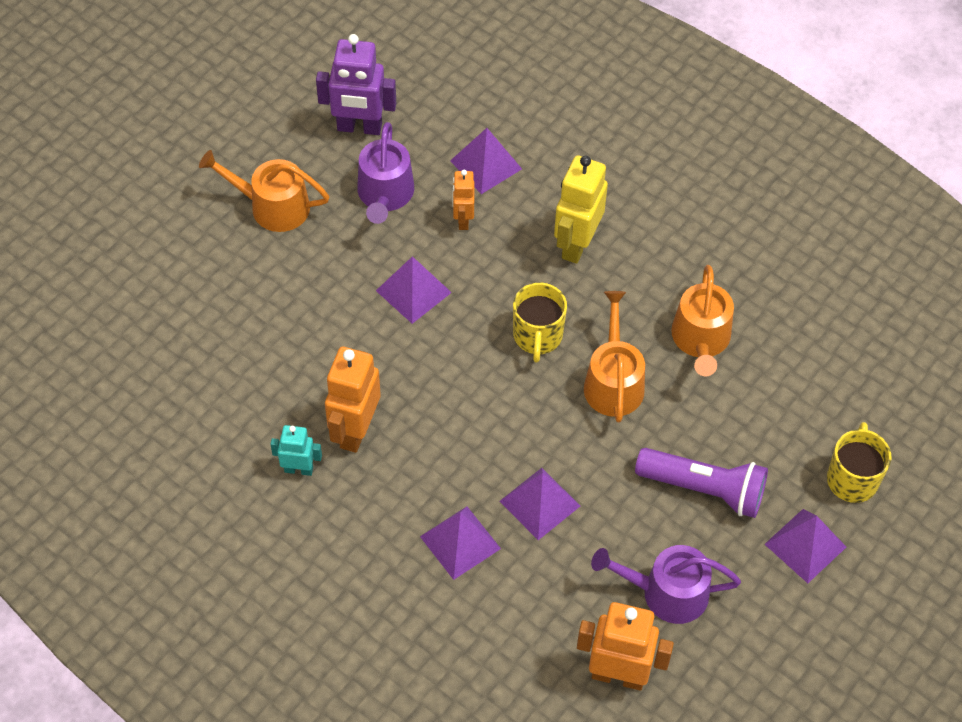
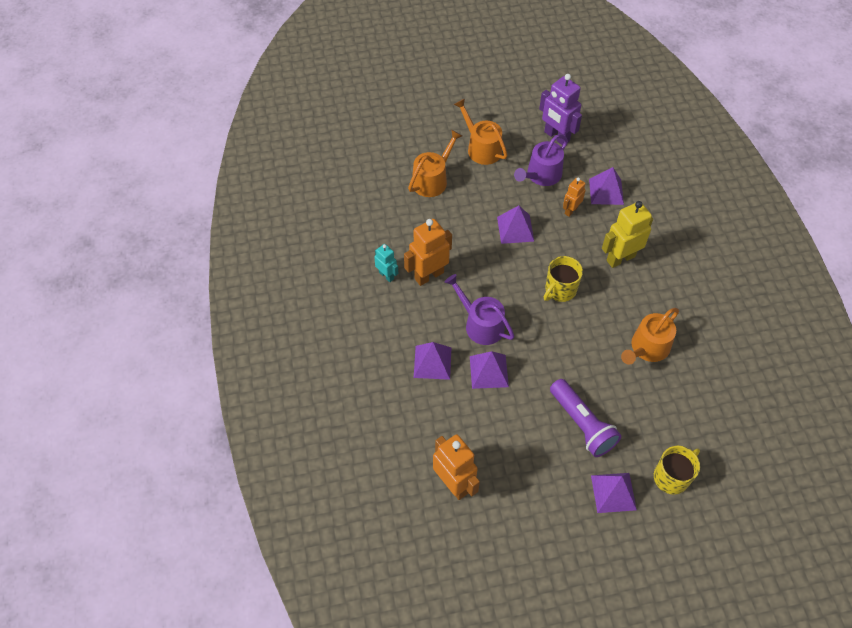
camera: 40 degrees right, 0 degrees up
(613, 381) = (580, 338): orange watering can -> orange watering can (432, 180)
(666, 592) = (515, 461): purple watering can -> purple watering can (480, 324)

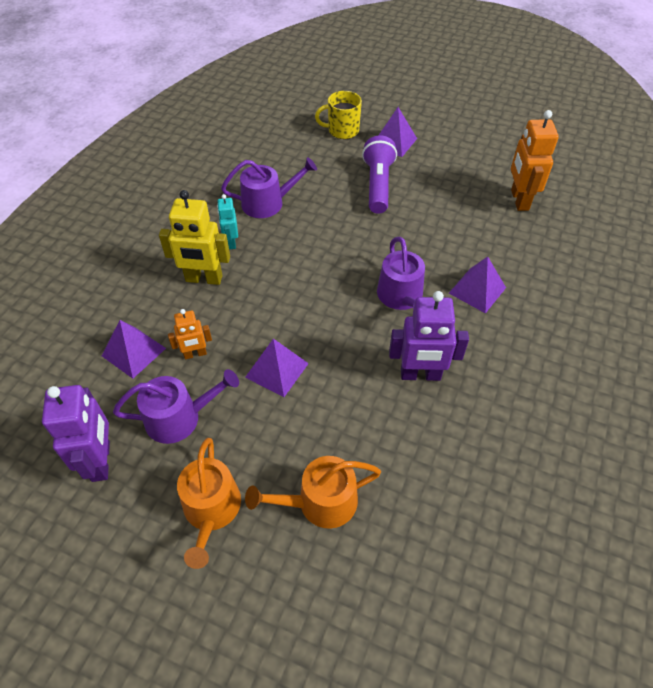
camera: 145 degrees left, 5 degrees down
(386, 275) = (472, 403): turquoise robot -> turquoise robot (231, 242)
(429, 275) = (420, 375): orange robot -> purple robot
(488, 371) = (426, 256): purple pyramid -> none
(560, 290) = (293, 284): yellow mug -> none
(647, 348) = (268, 203): orange watering can -> purple watering can

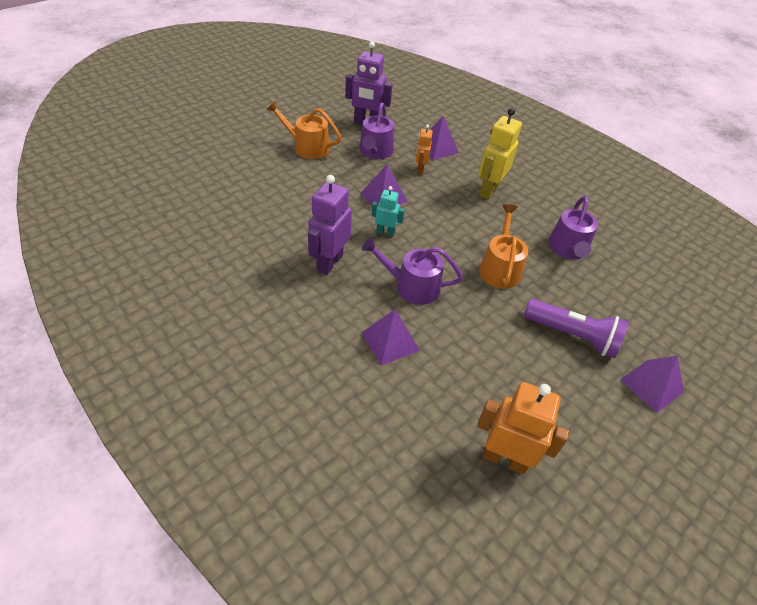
camera: 110 degrees right, 5 degrees down
(231, 242) = (524, 214): turquoise robot -> turquoise robot (385, 232)
(320, 502) = (277, 183): orange watering can -> orange watering can (500, 268)
(342, 130) = (682, 346): yellow mug -> none

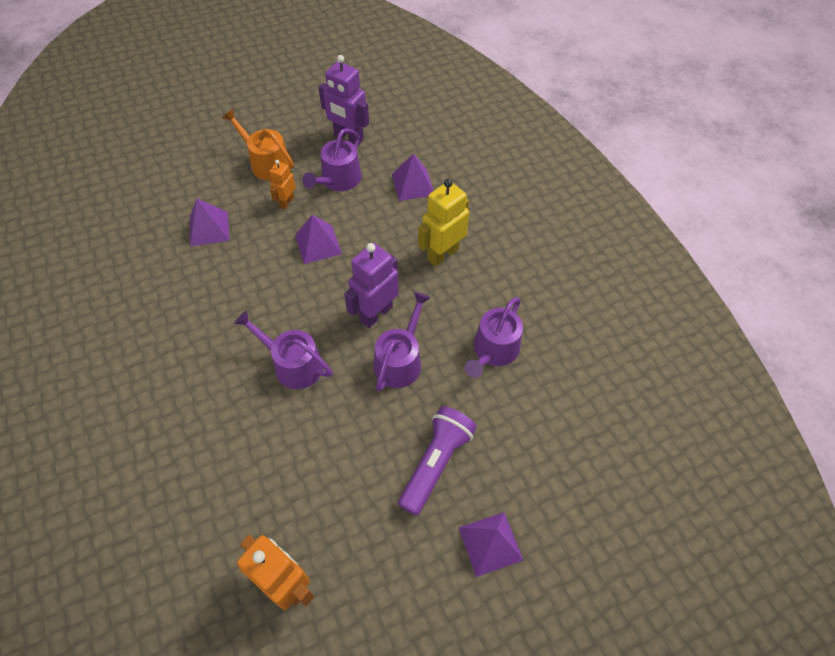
camera: 20 degrees right, 10 degrees up
(329, 262) = (222, 318): purple robot -> purple robot (376, 313)
(385, 232) = (298, 290): turquoise robot -> none
(390, 341) = (239, 425): purple pyramid -> purple pyramid (209, 228)
(420, 169) = (377, 212): orange robot -> orange robot (286, 202)
(500, 268) = (400, 360): orange watering can -> purple watering can
(573, 336) = (436, 463): purple flashlight -> purple flashlight turned 105 degrees counterclockwise

